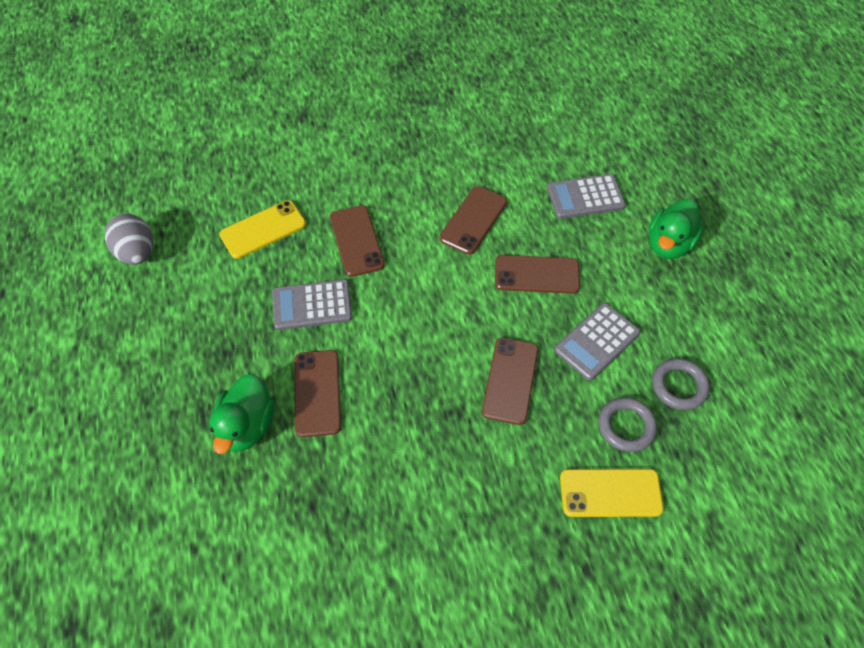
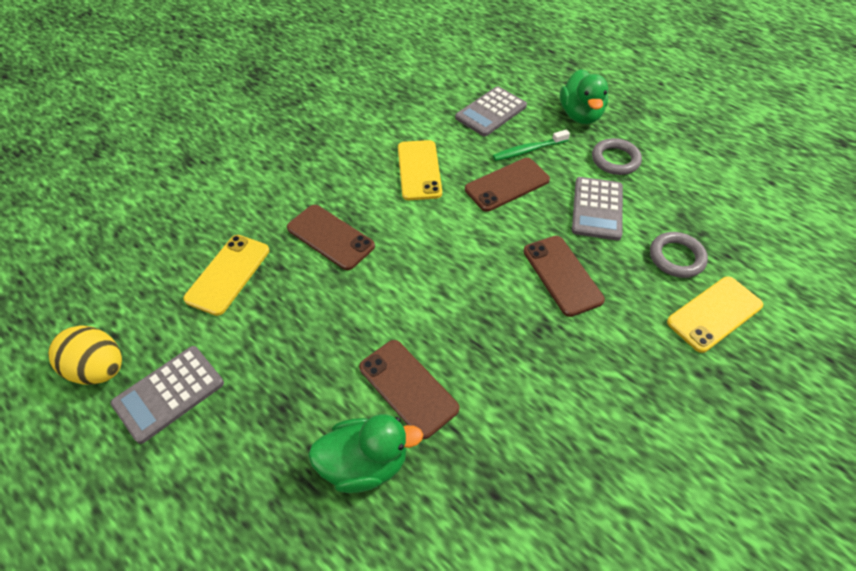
camera: 35 degrees left, 5 degrees down
(137, 253) = (99, 369): grey egg -> yellow egg
(247, 426) = (365, 463): green duck -> green duck turned 75 degrees counterclockwise
(312, 305) = (335, 313): grey calculator -> grey calculator (169, 393)
(473, 220) = (419, 170): brown phone -> yellow phone
(585, 252) = (528, 150): none -> green toothbrush
(679, 386) = (682, 207): grey ring -> grey ring (615, 160)

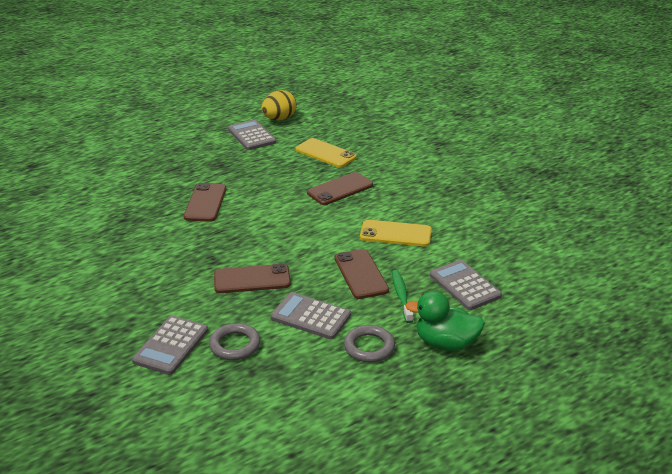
camera: 105 degrees right, 20 degrees down
(365, 463) = (171, 184): green duck -> none
(408, 388) = (205, 203): brown phone -> brown phone turned 60 degrees counterclockwise
(714, 314) = (171, 345): yellow phone -> grey calculator

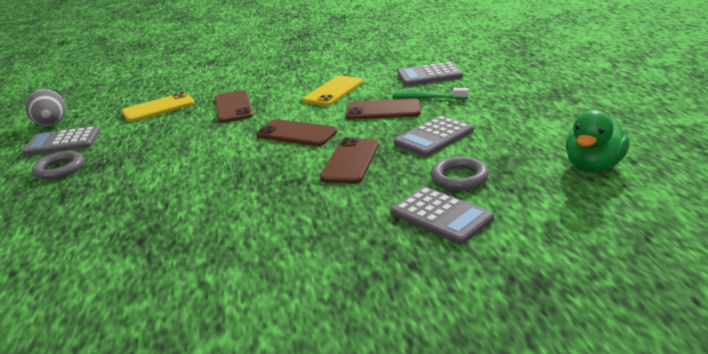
camera: 65 degrees left, 5 degrees down
(205, 203) = (171, 179): brown phone -> brown phone (296, 133)
(279, 119) = (51, 125): yellow egg -> grey egg
(369, 347) = (493, 116): grey ring -> grey ring (59, 169)
(445, 343) = (501, 89): green duck -> green duck (593, 167)

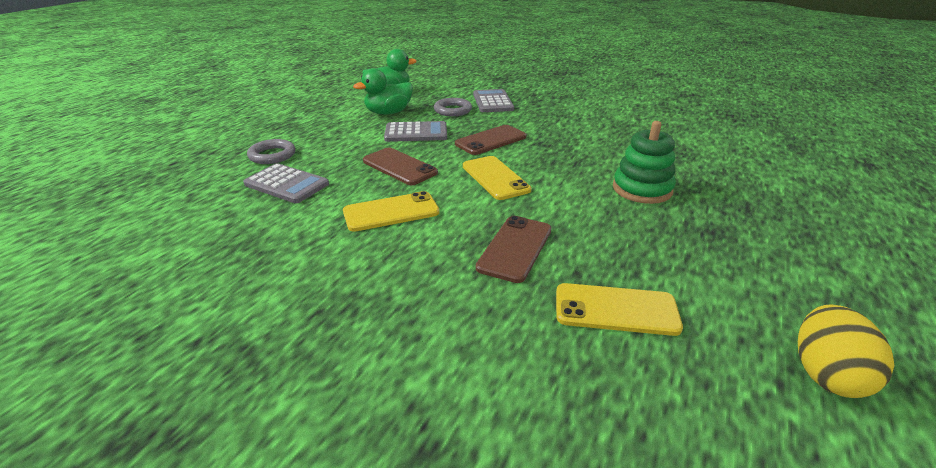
camera: 145 degrees left, 5 degrees up
(51, 125) = (826, 374): grey egg -> yellow egg
(59, 169) = (764, 246): grey ring -> grey ring (272, 155)
(63, 142) = (779, 302): grey calculator -> none
(163, 175) = (642, 189): none -> green stacking toy
(296, 133) = (495, 178): brown phone -> yellow phone
(427, 98) = (348, 162): green toothbrush -> none
(513, 142) = (388, 113): none -> green duck

